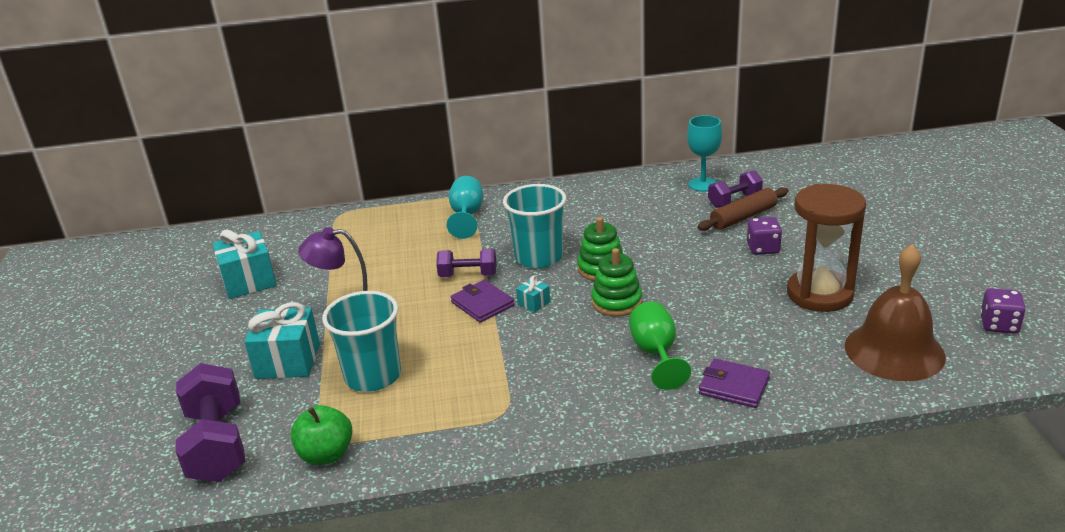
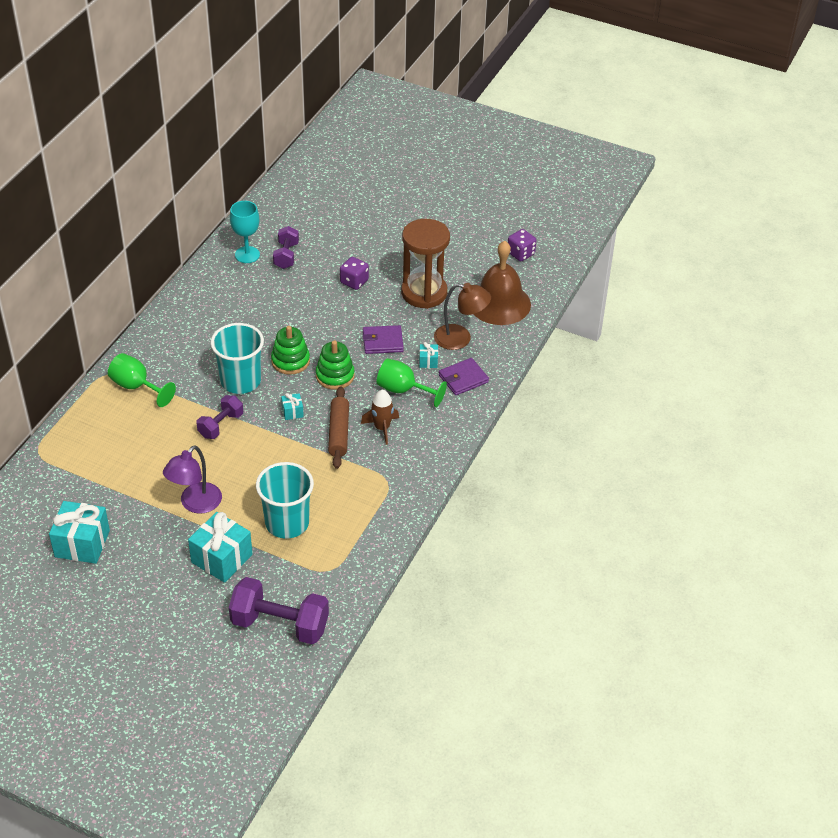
camera: 60 degrees left, 15 degrees up
(326, 455) = (344, 575): green apple -> none
(467, 216) = (137, 387): turquoise goblet -> green goblet
(482, 304) = (265, 435): purple wallet -> purple wallet (382, 342)
(580, 368) = (382, 428): none -> brown rocket
(723, 348) = (428, 361): none -> turquoise gift
(743, 217) = (310, 265): brown rolling pin -> brown rolling pin (339, 432)
(792, 352) = (460, 339): none -> brown lamp

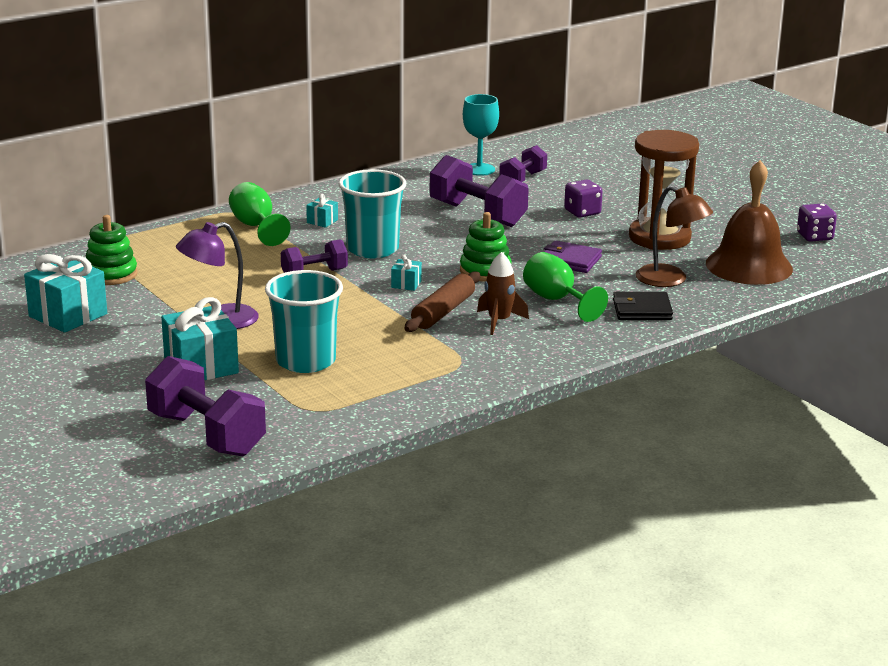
camera: 30 degrees right, 20 degrees down
(284, 311) = (477, 214): none -> purple dumbbell
(290, 361) = (445, 249): green stacking toy -> green stacking toy (111, 274)
(428, 361) = (611, 287): turquoise gift -> turquoise gift (322, 221)
(463, 379) = (642, 310): purple wallet -> black wallet

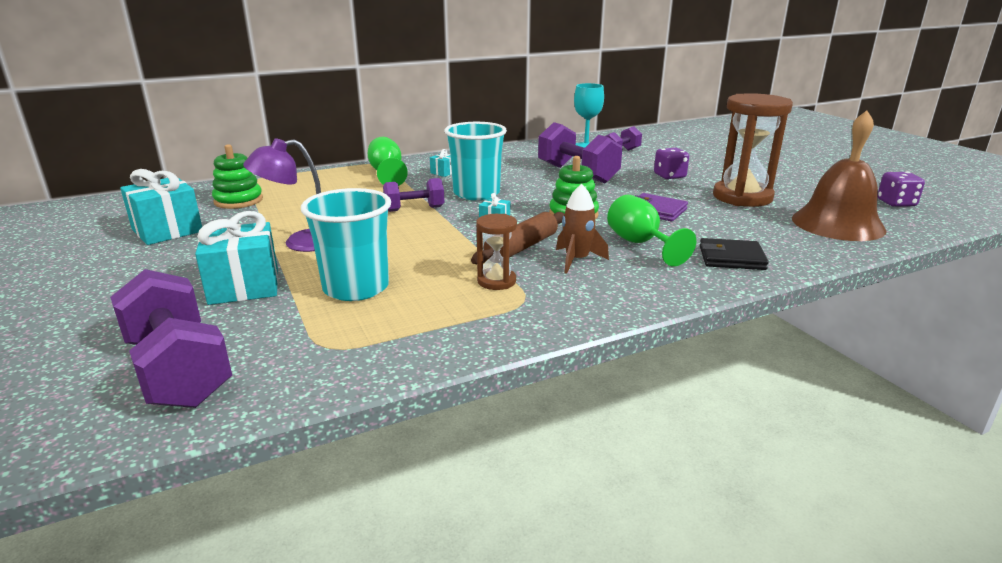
camera: 10 degrees right, 0 degrees up
(431, 346) = (496, 281): none -> brown hourglass
(670, 280) = (758, 232): brown lamp -> none

